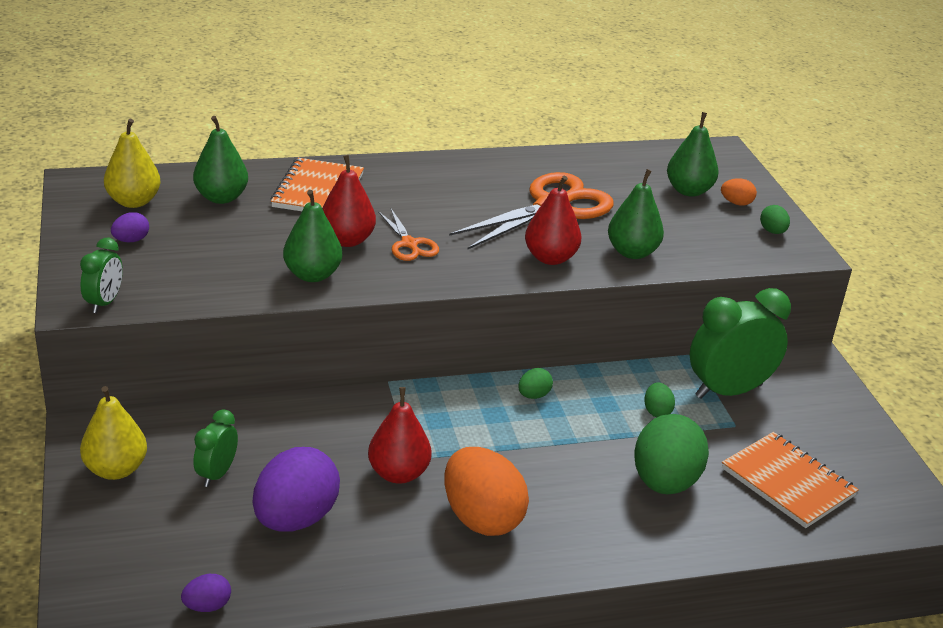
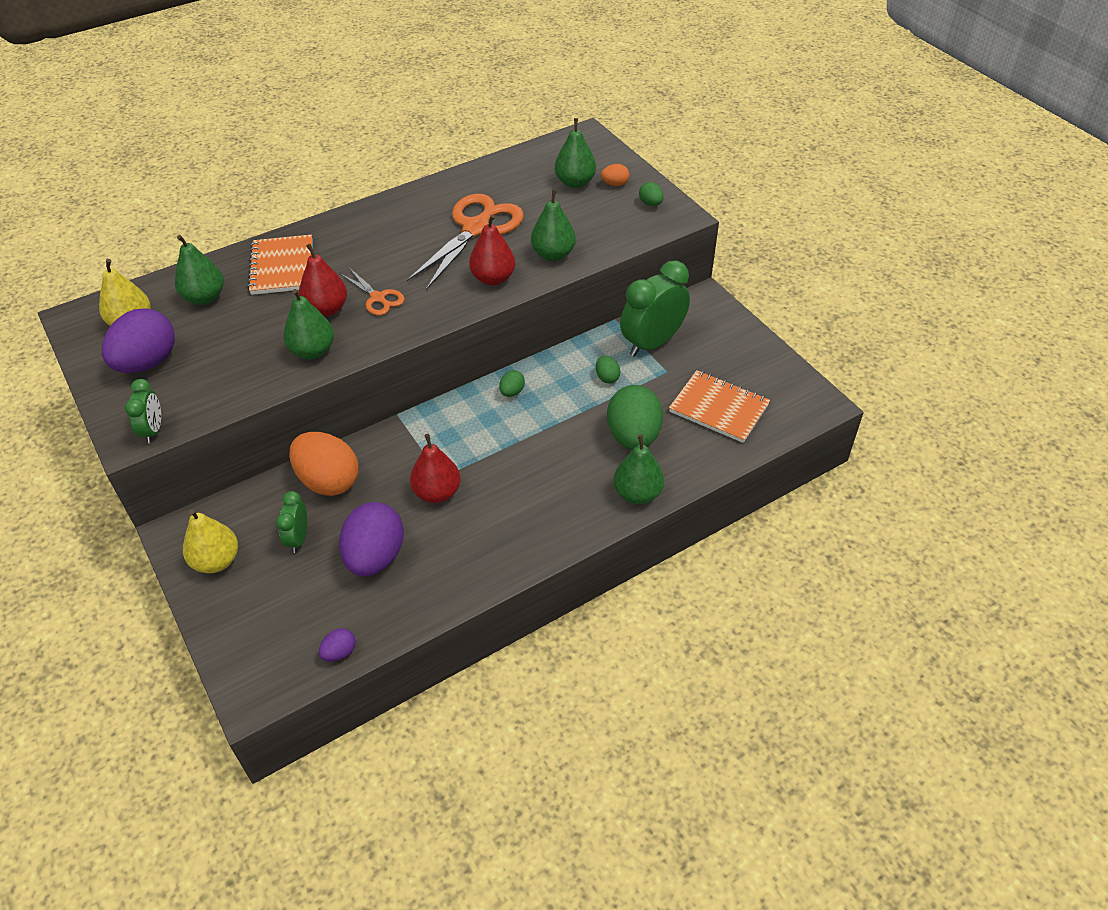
camera: 15 degrees left, 15 degrees up
(131, 240) = (147, 362): purple egg -> purple egg, size x2.24
(482, 518) = (513, 510): orange egg -> orange egg (328, 481)
(645, 545) = (637, 493): none -> green pear

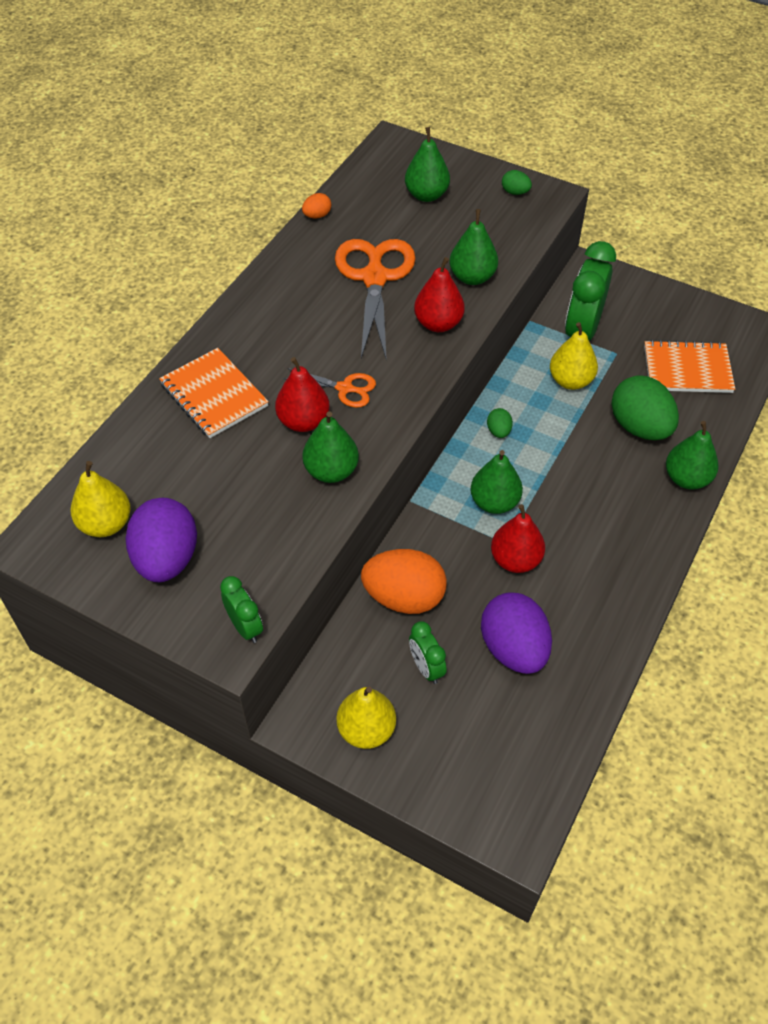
camera: 30 degrees left, 5 degrees up
(204, 297) = (160, 462): green pear -> green pear (494, 502)
(339, 652) = (561, 754): purple egg -> none
(607, 377) = (570, 381): green egg -> yellow pear
(615, 184) = (465, 184): orange egg -> orange egg (317, 216)

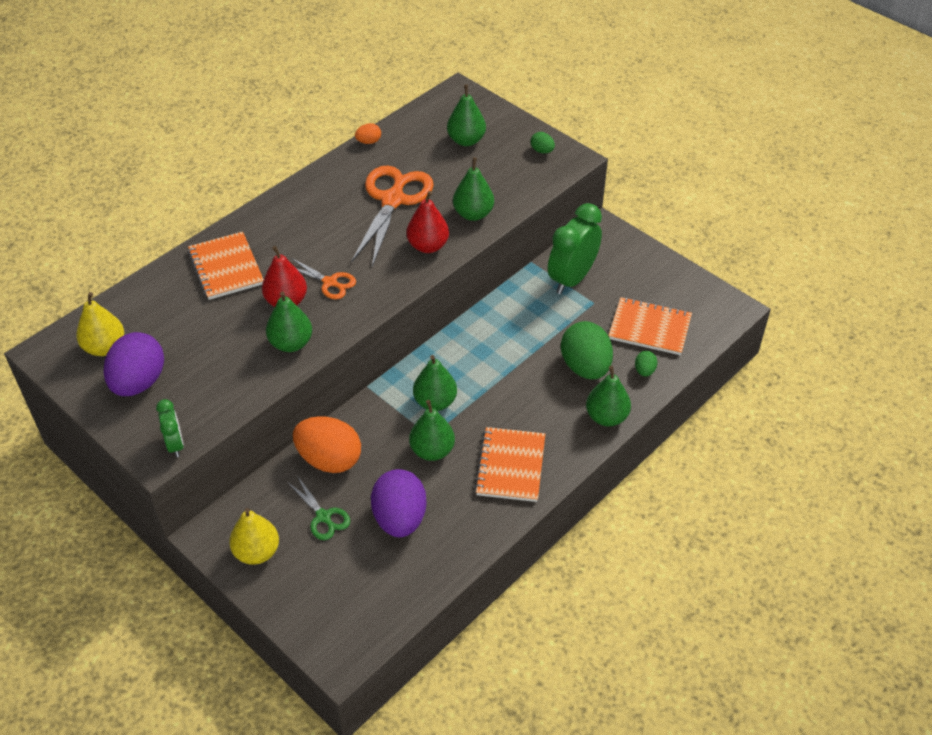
camera: 15 degrees right, 5 degrees down
(426, 668) = (323, 517): green clock -> green scissors
(498, 431) = (464, 346): green egg -> green egg (644, 371)
(515, 560) = (432, 450): red pear -> green pear
(570, 381) = (543, 317): yellow pear -> none
(609, 558) = (510, 466): none -> orange notebook

